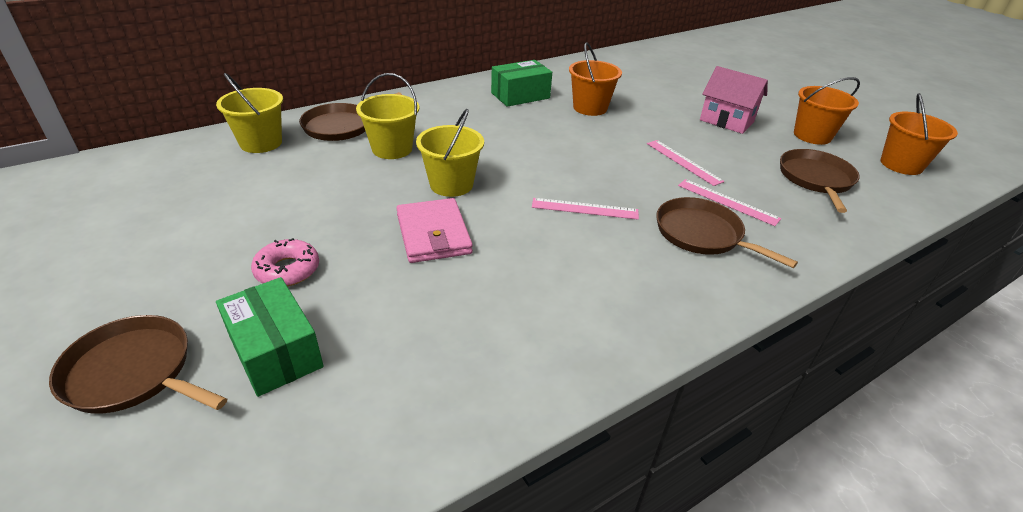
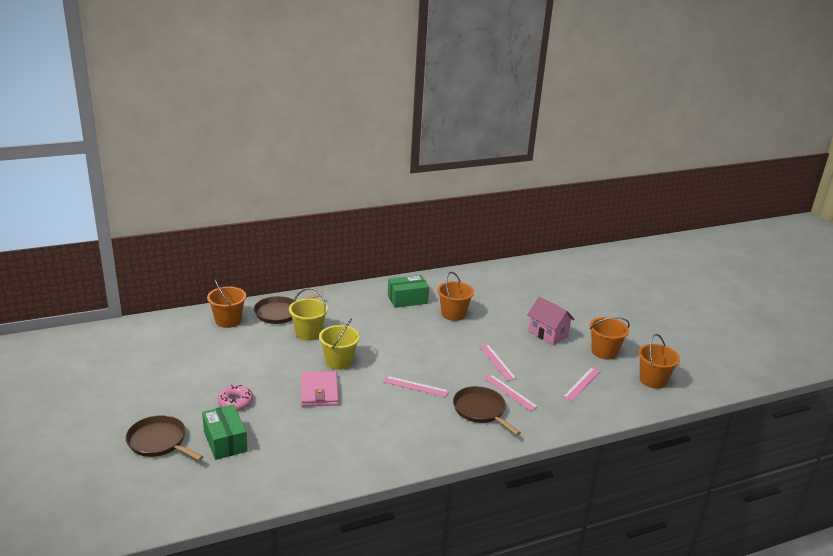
camera: 10 degrees right, 10 degrees down
(261, 143) = (228, 320): yellow bucket -> orange bucket
(816, 179) = (582, 384): brown pan -> pink ruler

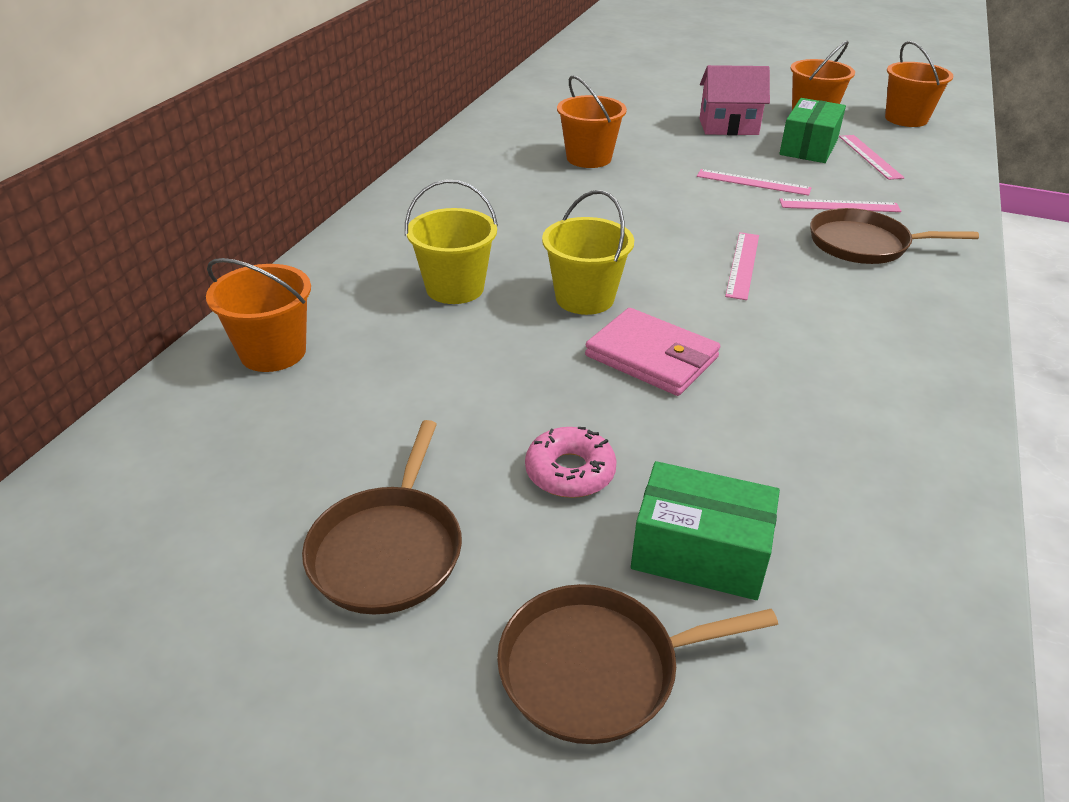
camera: 45 degrees left, 10 degrees up
(280, 313) = (344, 287): brown pan -> brown pan (388, 550)
(407, 299) = (496, 170): green box -> green box (808, 147)
(415, 386) = (743, 265): pink ruler -> pink ruler turned 45 degrees counterclockwise

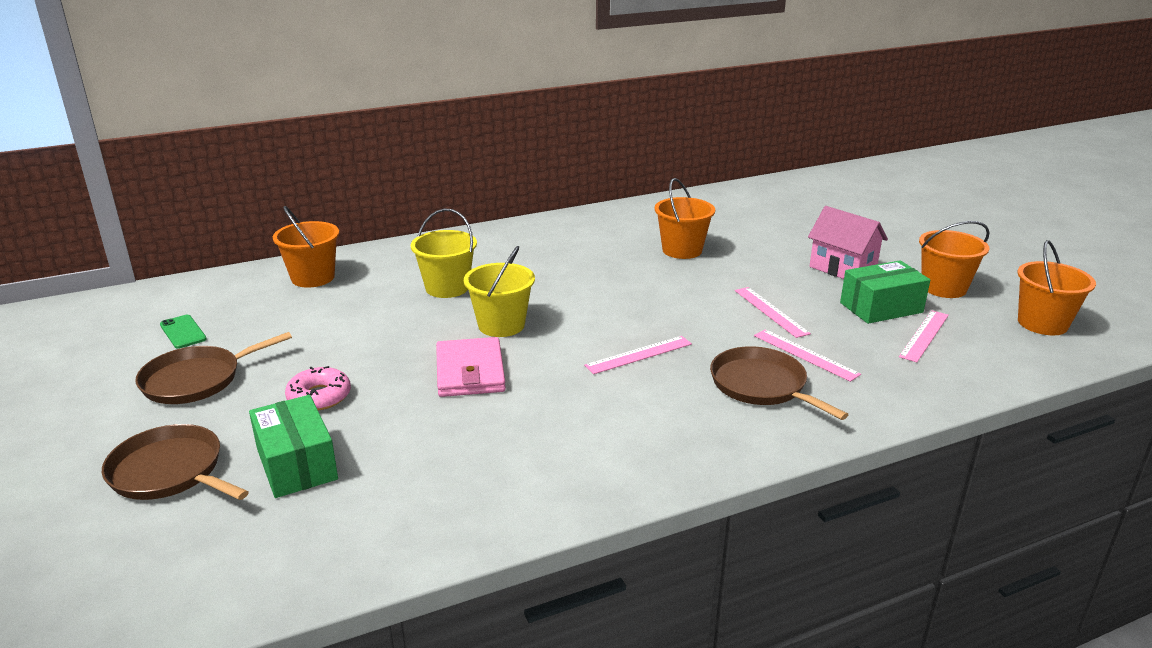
camera: 45 degrees right, 10 degrees down
(235, 509) = (183, 332): none -> green phone

